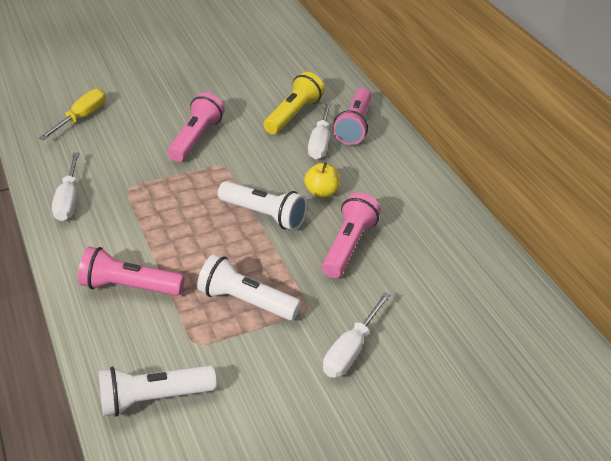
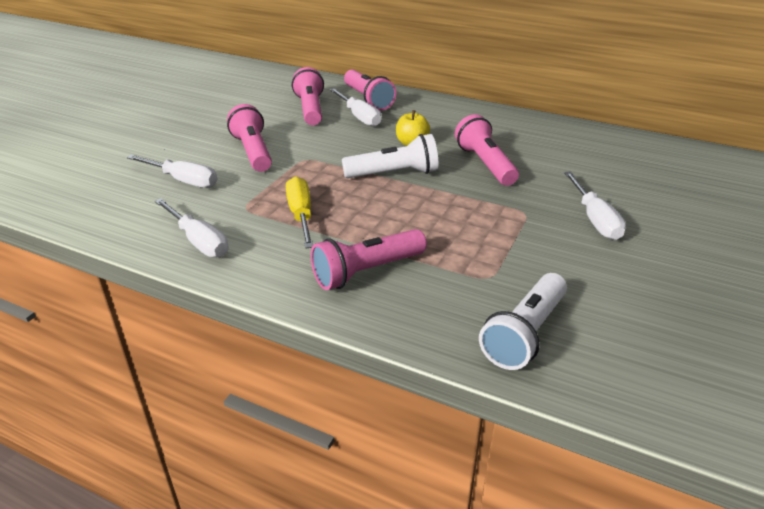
camera: 40 degrees left, 5 degrees down
(81, 117) = (111, 180): yellow screwdriver -> yellow screwdriver (301, 215)
(121, 142) = (183, 180): none -> white screwdriver
(246, 302) = (476, 231): white flashlight -> none
(293, 115) = (310, 109): yellow flashlight -> pink flashlight

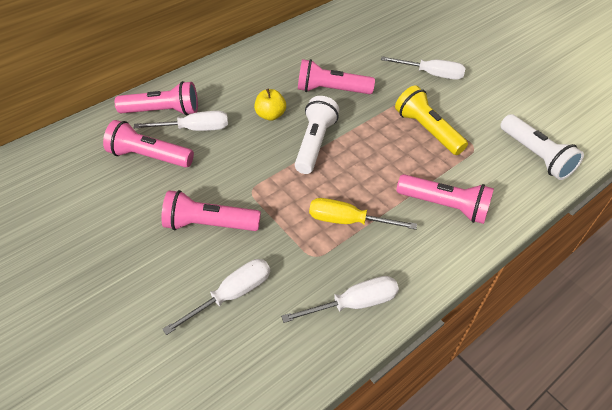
camera: 65 degrees left, 15 degrees up
(367, 272) = (445, 206): pink flashlight -> pink flashlight turned 60 degrees counterclockwise
(484, 236) = (427, 130): none -> yellow flashlight

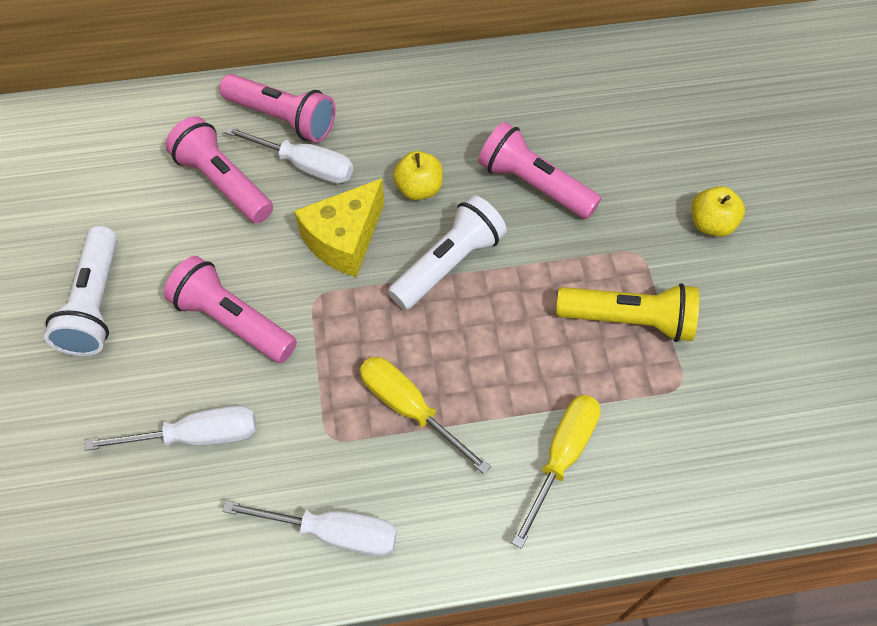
camera: 30 degrees right, 10 degrees up
(246, 155) = (344, 240): none -> yellow cheese
(427, 130) = (629, 319): yellow flashlight -> yellow flashlight turned 105 degrees clockwise
(431, 74) = (710, 224): white screwdriver -> yellow apple
(445, 206) = (562, 456): pink flashlight -> yellow screwdriver
(536, 156) = (770, 447): white flashlight -> white flashlight (96, 304)

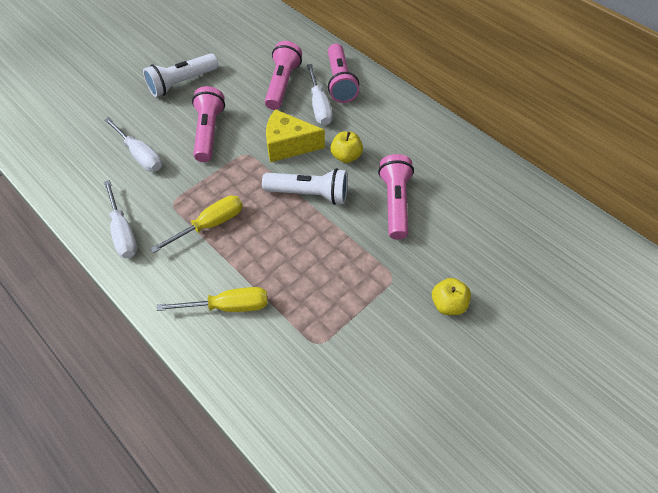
camera: 55 degrees right, 5 degrees down
(409, 408) = (210, 225): yellow screwdriver -> yellow screwdriver turned 45 degrees clockwise
(629, 319) = (341, 295): yellow flashlight -> none

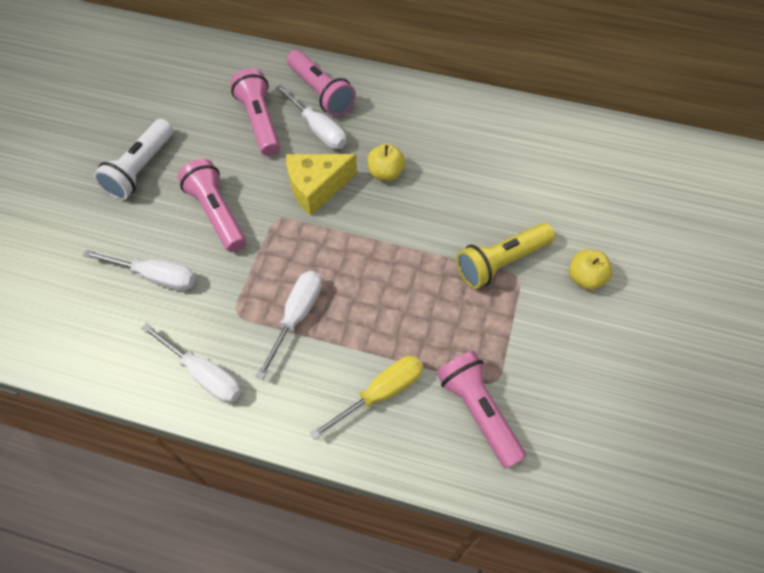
camera: 30 degrees left, 5 degrees up
(210, 225) = (296, 316): yellow screwdriver -> white screwdriver
(309, 194) = (377, 231): white flashlight -> none
(387, 260) = (501, 262): none -> yellow flashlight
(395, 203) = (468, 200): pink flashlight -> pink flashlight (478, 411)

